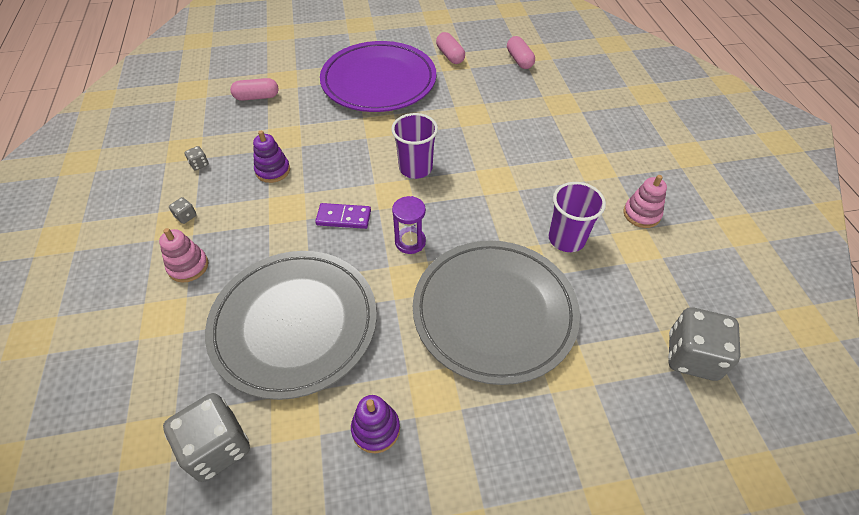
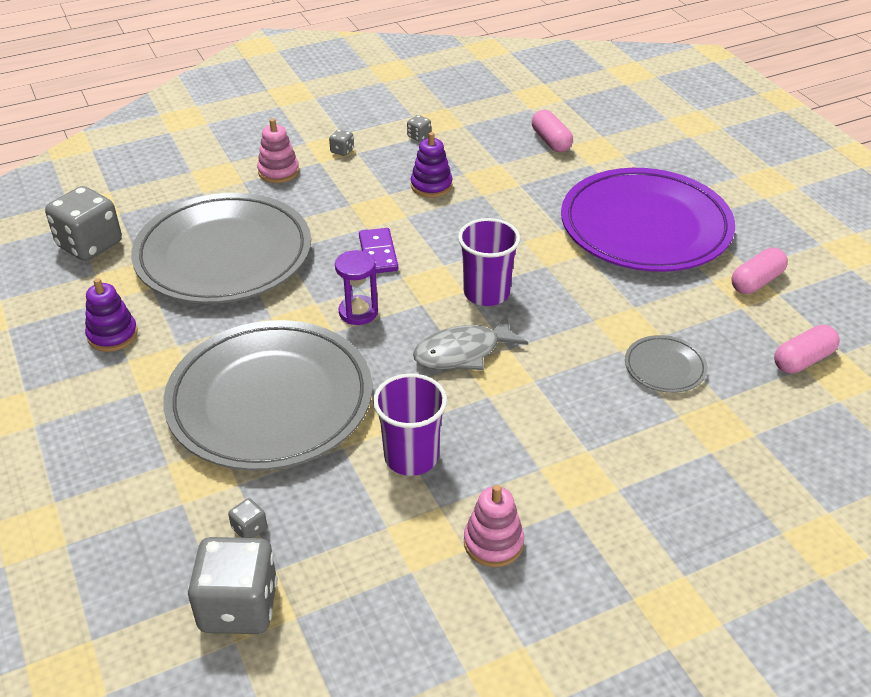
camera: 75 degrees right, 10 degrees down
(473, 193) = (463, 352): none -> grey fish
(511, 109) = (665, 367): none -> grey plate
(622, 341) = (249, 528): none -> grey dice

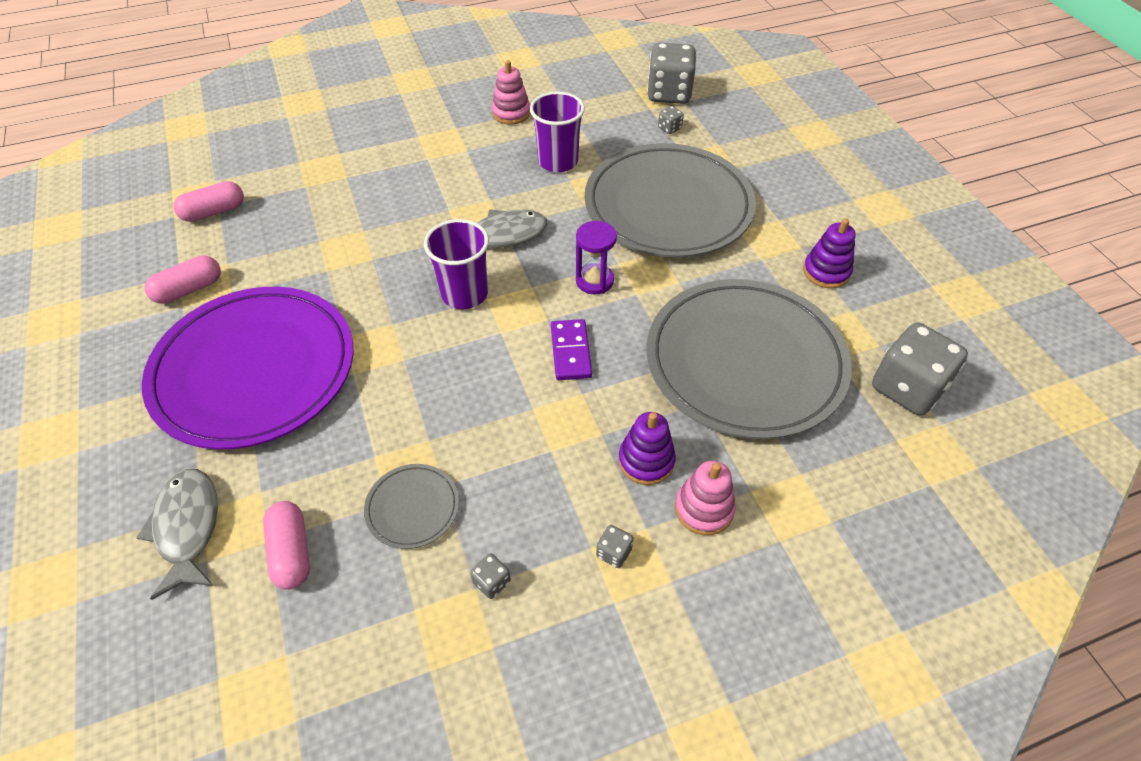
camera: 175 degrees left, 10 degrees up
(431, 186) = (492, 462): purple stacking toy -> purple stacking toy (646, 461)
(626, 147) = (188, 528): none -> grey fish
(665, 367) = (334, 213): grey plate -> grey plate (412, 508)

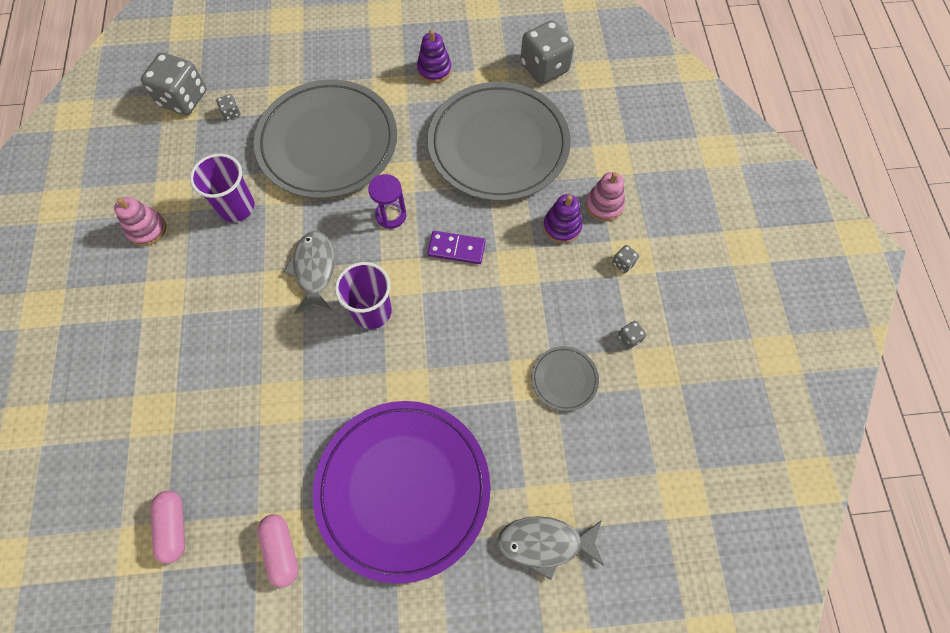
camera: 75 degrees left, 15 degrees up
(292, 552) = (581, 465): pink capsule -> none

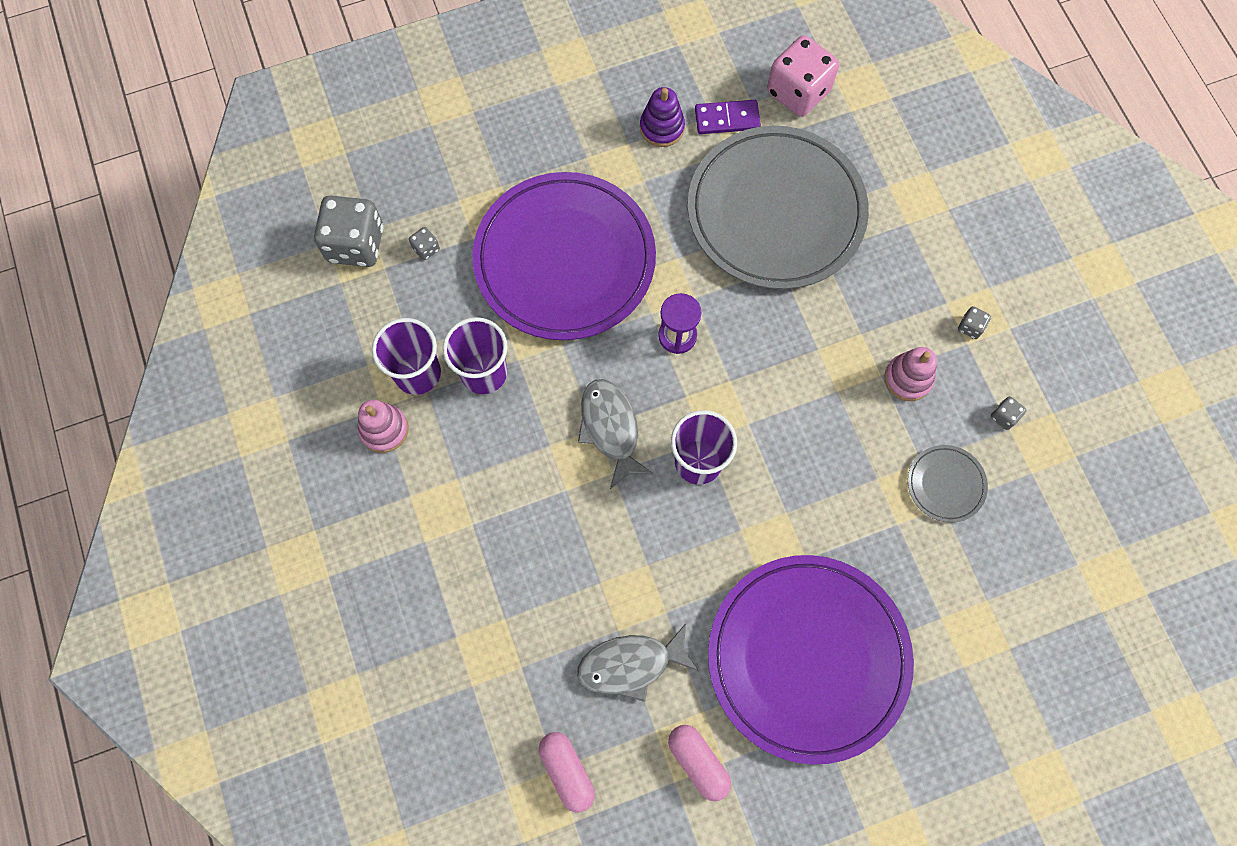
camera: 15 degrees left, 5 degrees up
(188, 196) = (417, 373): none -> purple cup
(328, 143) = (564, 260): grey plate -> purple plate
(456, 249) = (770, 358): purple domino -> purple domino (727, 119)
(544, 67) = (798, 92): grey dice -> pink dice
(545, 543) = (982, 673): grey fish -> grey fish (631, 664)
(562, 227) = (885, 299): purple stacking toy -> none
(604, 205) = (926, 259): pink stacking toy -> pink stacking toy (908, 378)

